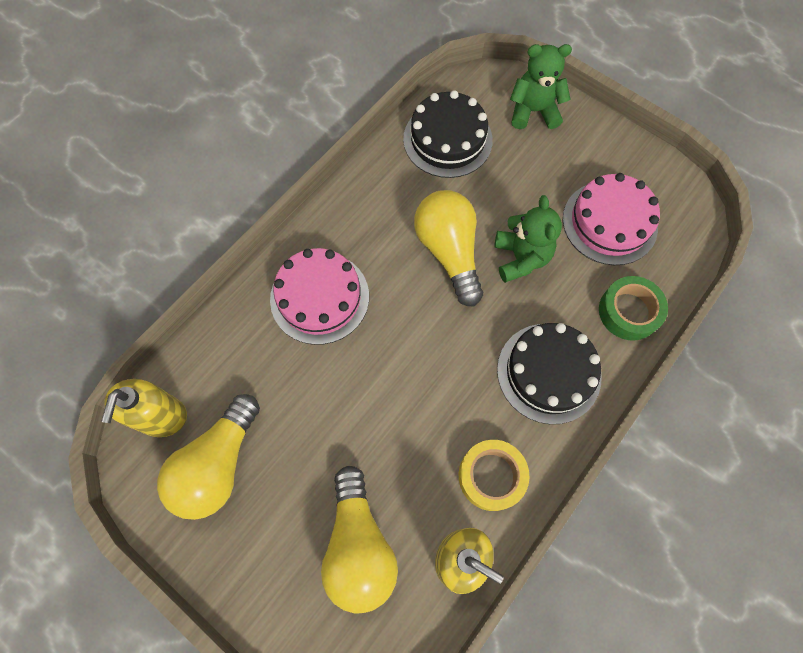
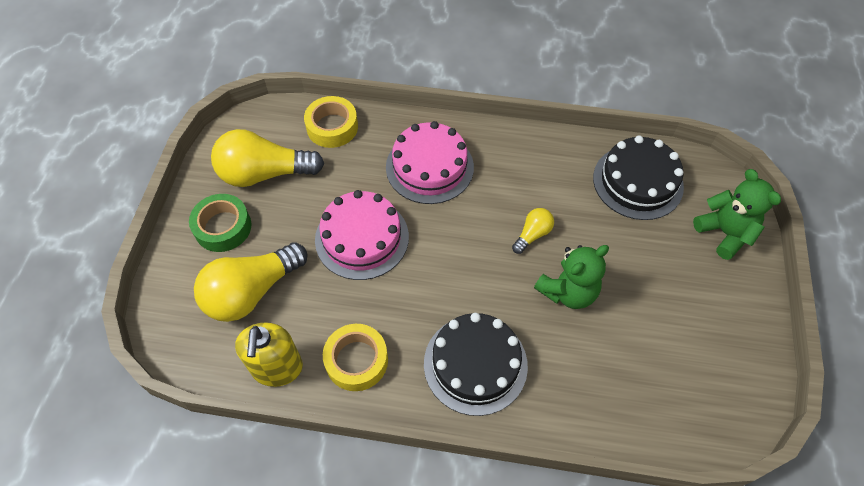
camera: 60 degrees right, 10 degrees down
(162, 417) = (280, 124): yellow soap dispenser -> none
(205, 364) = (332, 127): none -> yellow tape
(449, 252) = (532, 234): yellow light bulb -> yellow light bulb, size x0.48
(609, 222) = (661, 350): pink cake -> pink cake (362, 238)
(629, 311) = (581, 408): green tape -> green tape (223, 227)

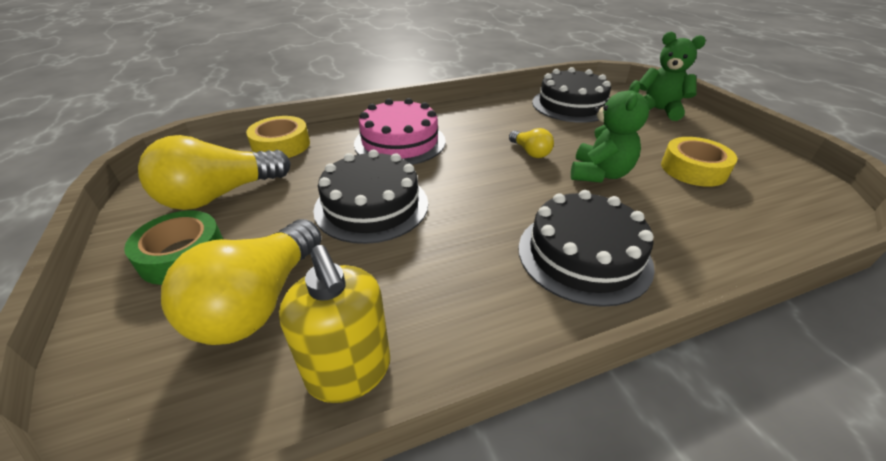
camera: 30 degrees left, 20 degrees down
(356, 360) = (453, 311): yellow tape -> yellow tape (693, 169)
(362, 238) = (371, 206): pink cake -> black cake
(532, 234) = (530, 152): yellow light bulb -> yellow light bulb turned 135 degrees clockwise

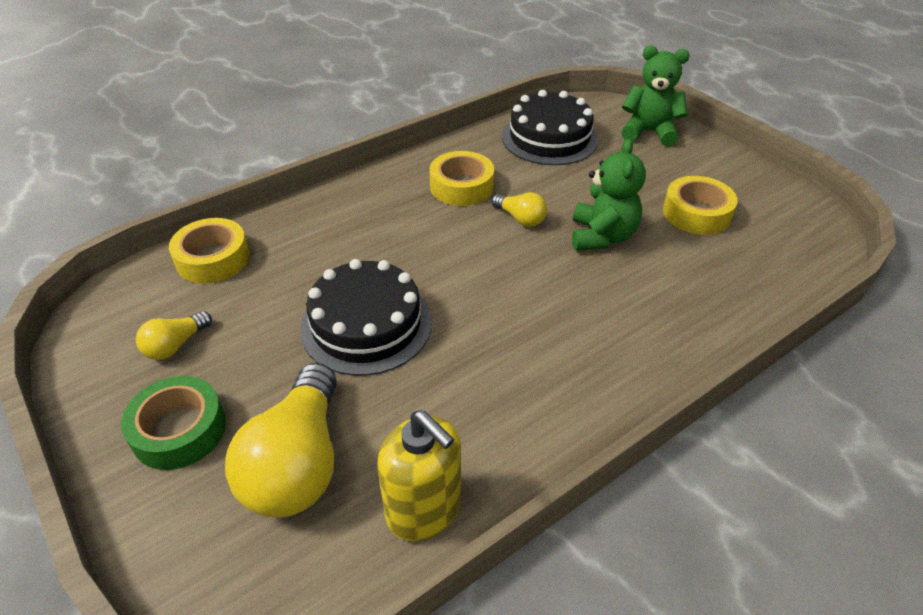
camera: 15 degrees left, 5 degrees up
(220, 195) = (175, 345): yellow light bulb -> yellow light bulb, size x0.48
(400, 142) = (362, 229): pink cake -> none
(489, 126) = (461, 186): none -> yellow tape
(584, 255) = (607, 341): black cake -> none

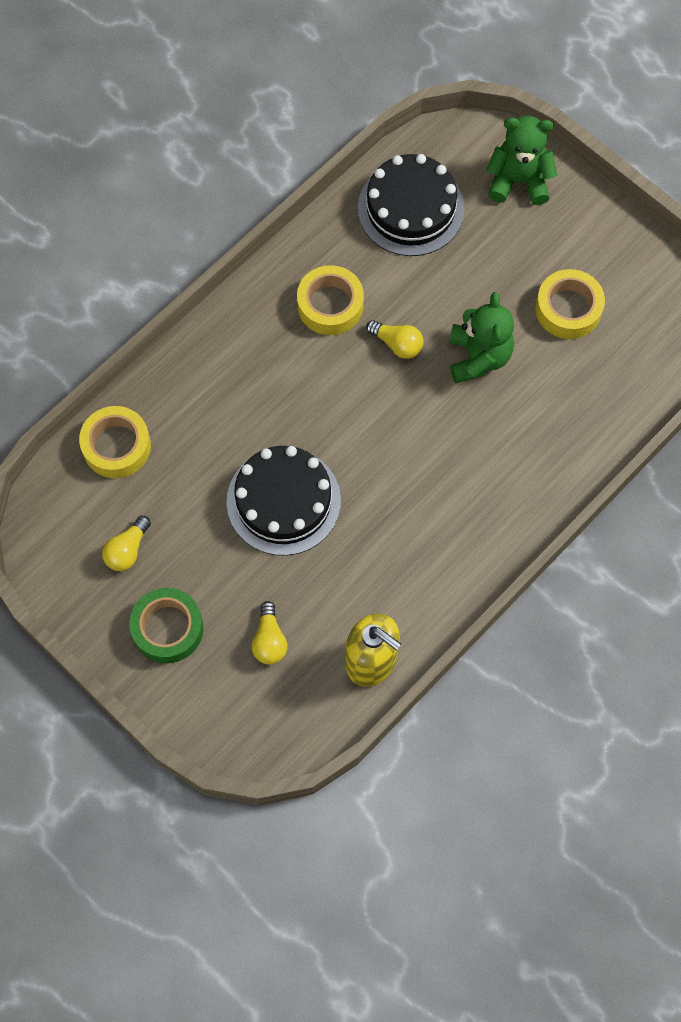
camera: 10 degrees left, 25 degrees up
(298, 463) = (269, 640): yellow light bulb -> yellow light bulb, size x0.48

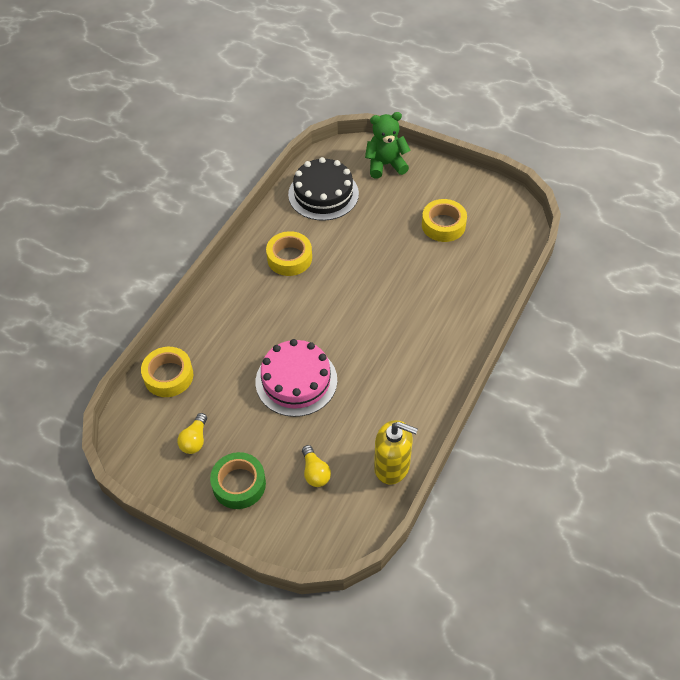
camera: 15 degrees left, 15 degrees down
(283, 501) = (296, 381): black cake -> pink cake
(397, 344) = (341, 270): yellow light bulb -> none
(478, 357) = (396, 265): green teddy bear -> none

